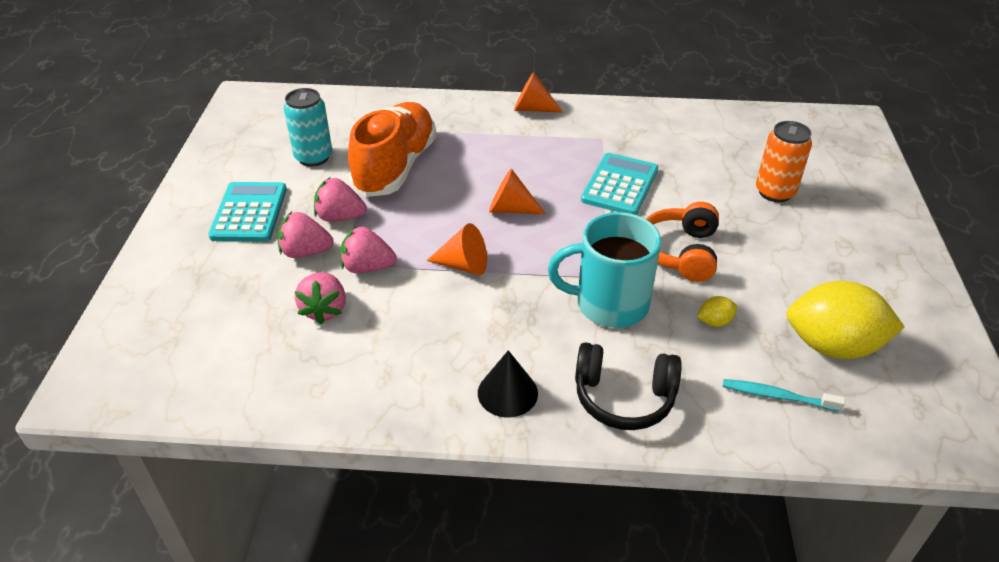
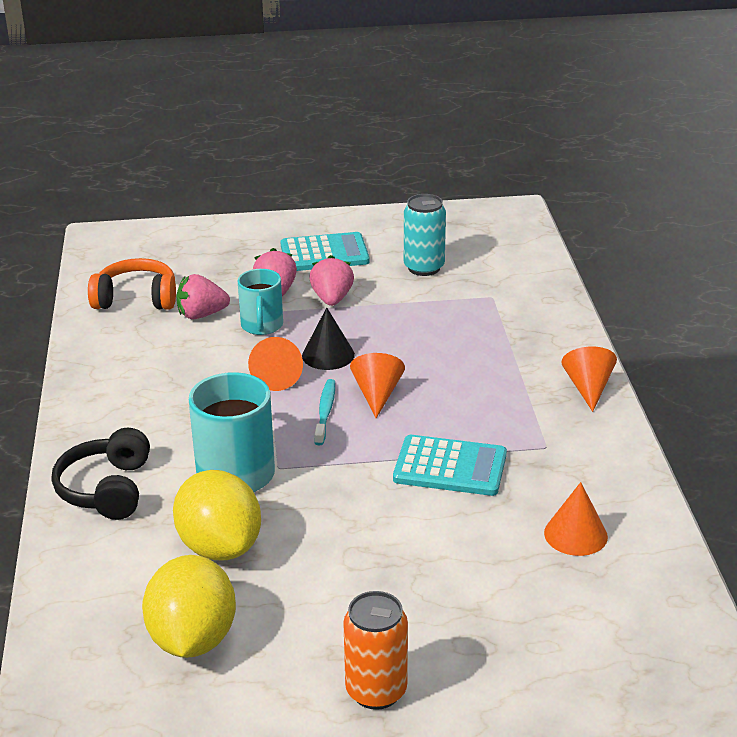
camera: 80 degrees right, 10 degrees down
(367, 267) = (262, 326): pink strawberry -> turquoise mug
(395, 167) = (426, 315): orange shoe -> none
(507, 393) = (109, 422): black cone -> black cone (328, 355)
(680, 252) = (333, 519): orange headphones -> orange headphones (136, 299)
(704, 143) = (575, 534): none -> orange cone
(714, 322) = (220, 547): yellow lemon -> yellow lemon, size x2.43
(775, 192) = (484, 600): orange can -> orange can (376, 691)
(777, 396) = (113, 592): turquoise toothbrush -> turquoise toothbrush (325, 412)

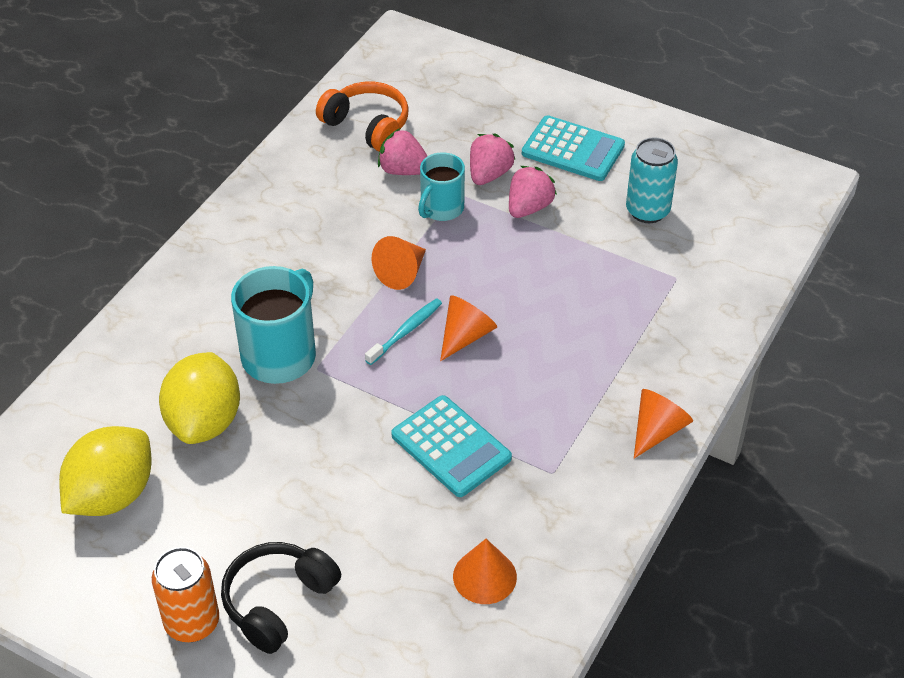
camera: 35 degrees right, 15 degrees up
(107, 489) = (174, 318): black headphones -> black headphones (278, 602)
(328, 355) = (466, 270): black cone -> none

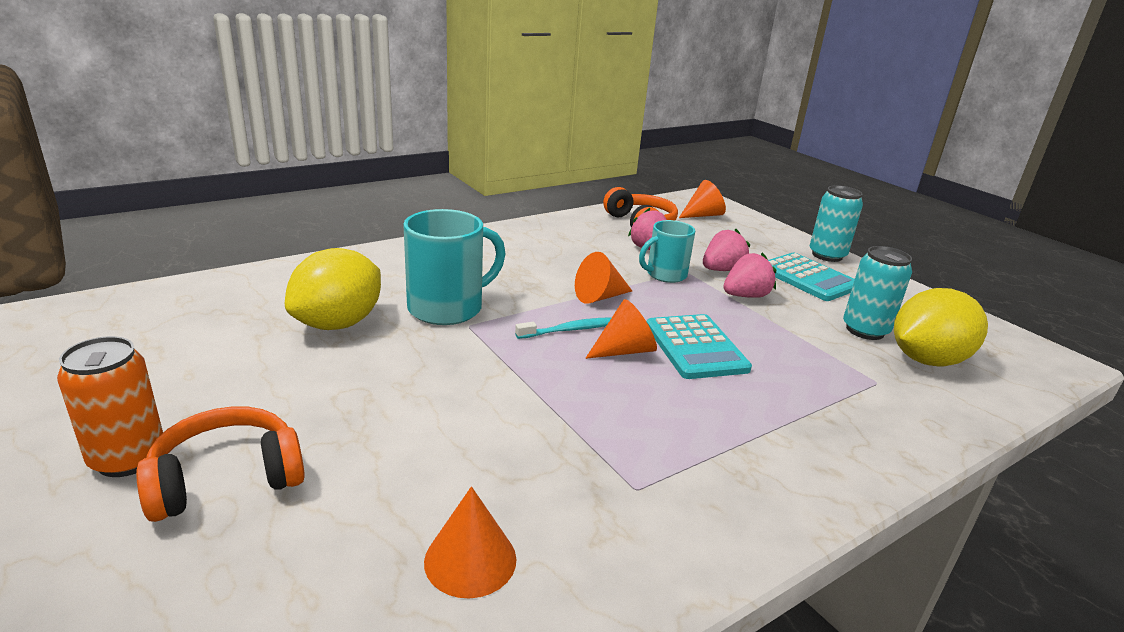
camera: 25 degrees right, 20 degrees down
(112, 495) = (205, 339): yellow lemon -> yellow lemon (927, 360)
(278, 602) = (227, 479): black headphones -> orange headphones
(451, 447) = (540, 422): turquoise calculator -> turquoise calculator (695, 347)
(576, 99) = (827, 255): none -> turquoise can
(657, 430) = (794, 499): orange cone -> orange cone (702, 215)

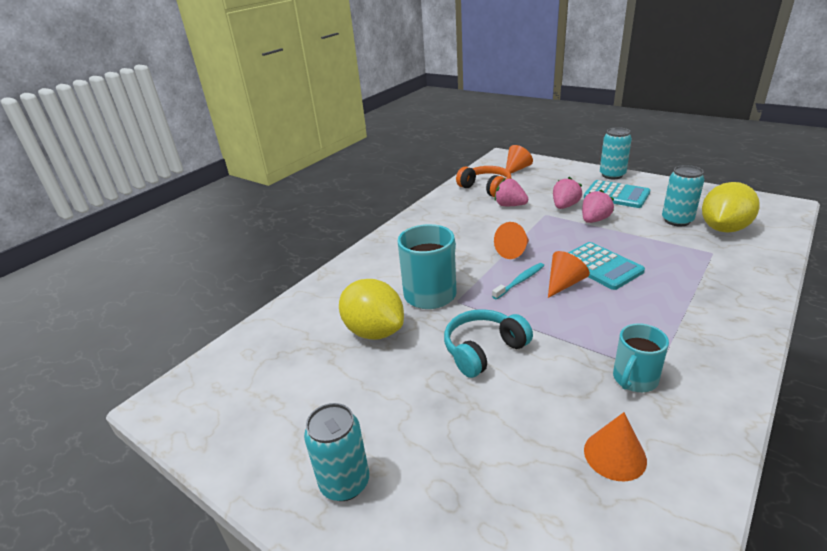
camera: 15 degrees left, 5 degrees up
(128, 458) = (345, 483): orange can -> turquoise can
(227, 479) = (423, 468): orange headphones -> none
(338, 323) = (374, 331): yellow lemon -> yellow lemon turned 60 degrees counterclockwise
(440, 386) = (484, 350): none -> turquoise headphones
(665, 275) = (536, 221): turquoise mug -> turquoise mug (634, 379)

